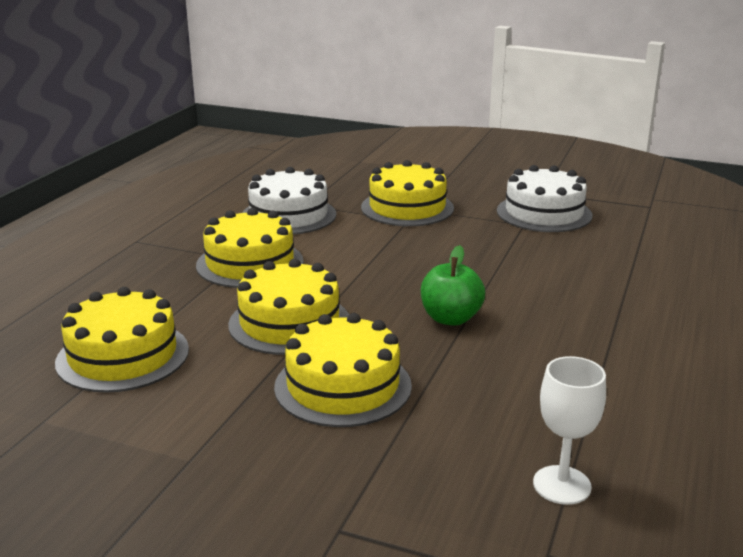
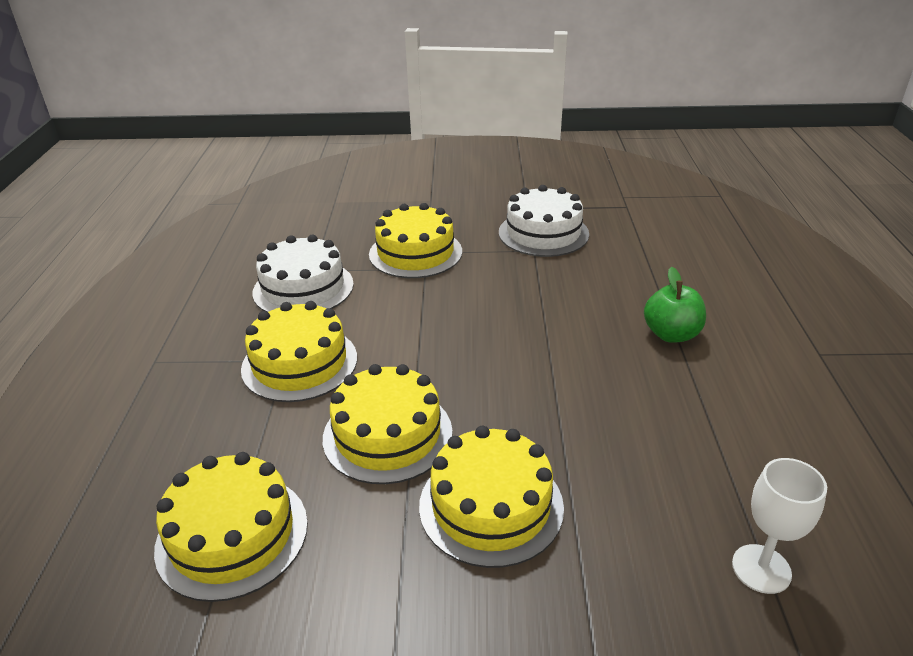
camera: 20 degrees left, 10 degrees up
(450, 318) = (539, 385): green apple -> green apple (671, 334)

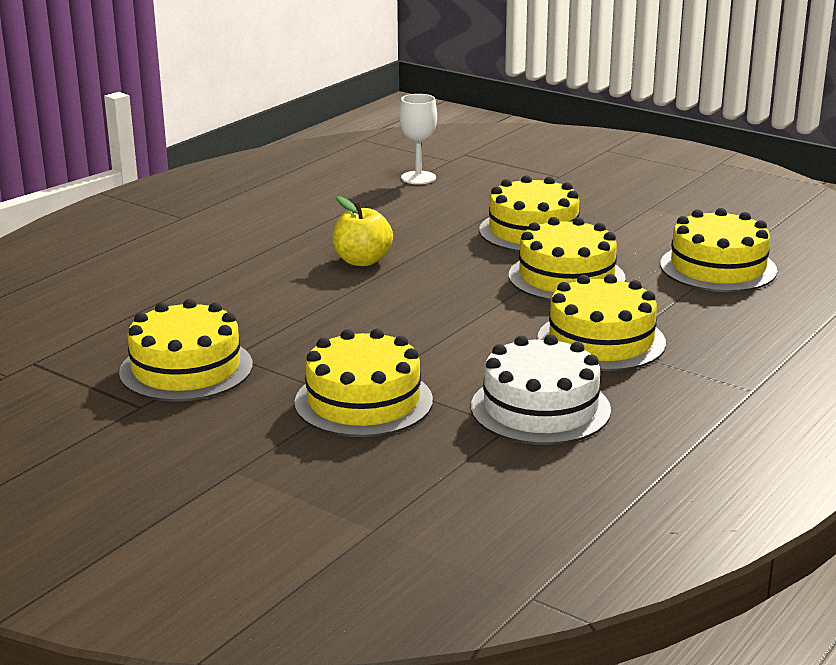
camera: 145 degrees left, 10 degrees down
(543, 233) = (186, 369): white cake -> yellow cake
(587, 370) = (362, 261): none -> yellow apple
(671, 334) = (256, 257): green apple -> none

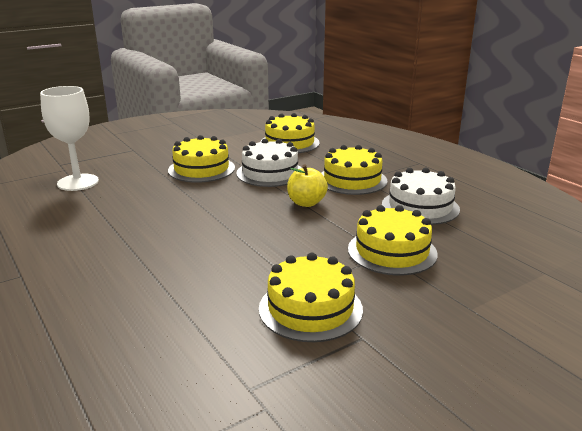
camera: 70 degrees left, 0 degrees up
(362, 261) = (190, 220): yellow apple -> yellow apple (306, 203)
(418, 178) = (78, 182): white goblet -> white goblet, size x1.60
(566, 277) = (270, 173): yellow cake -> white cake

